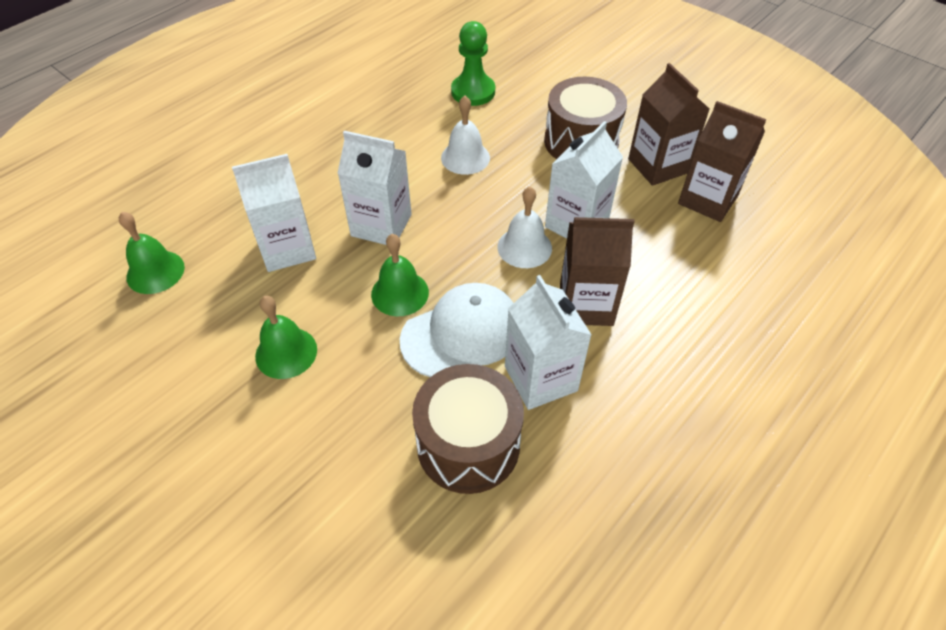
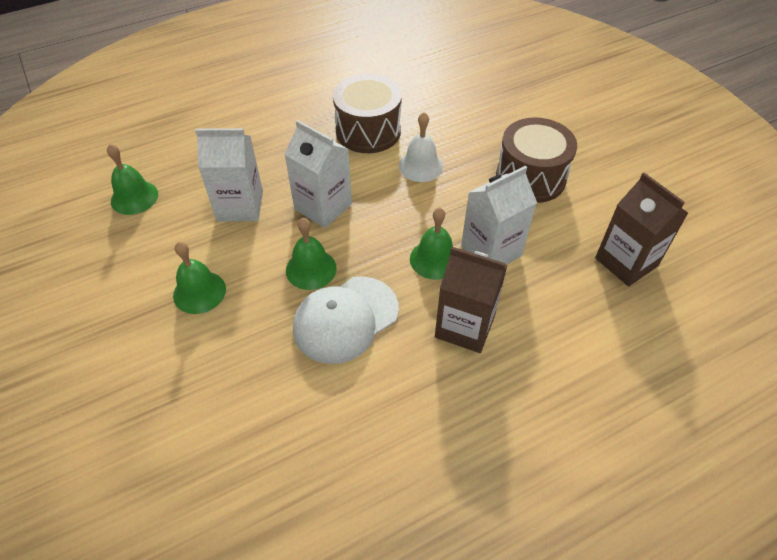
camera: 20 degrees right, 0 degrees up
(462, 333) = (345, 319): white cap -> white cap turned 150 degrees clockwise
(468, 444) = (305, 417): brown drum -> brown drum (368, 131)
(473, 92) = (455, 109): green pawn -> none
(524, 247) = (434, 259): white bell -> green bell
(540, 378) = (393, 380): white carton -> none
(658, 166) = (592, 218): brown carton -> none

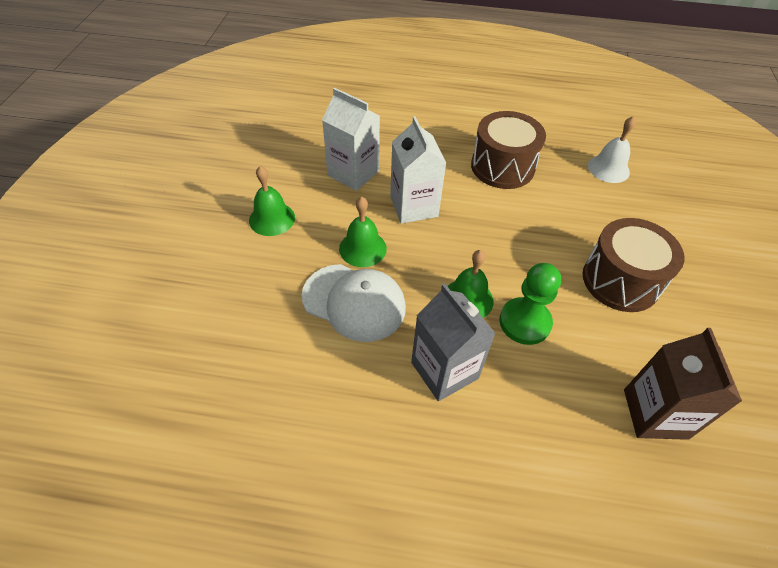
camera: 35 degrees right, 0 degrees up
(134, 197) = (289, 130): green bell -> none
(345, 319) = (354, 302): white cap -> white cap turned 150 degrees counterclockwise
(420, 166) = (523, 217): white bell -> white bell (608, 168)
(465, 326) = (444, 370): brown carton -> grey carton
(491, 251) = (524, 322): white carton -> green pawn

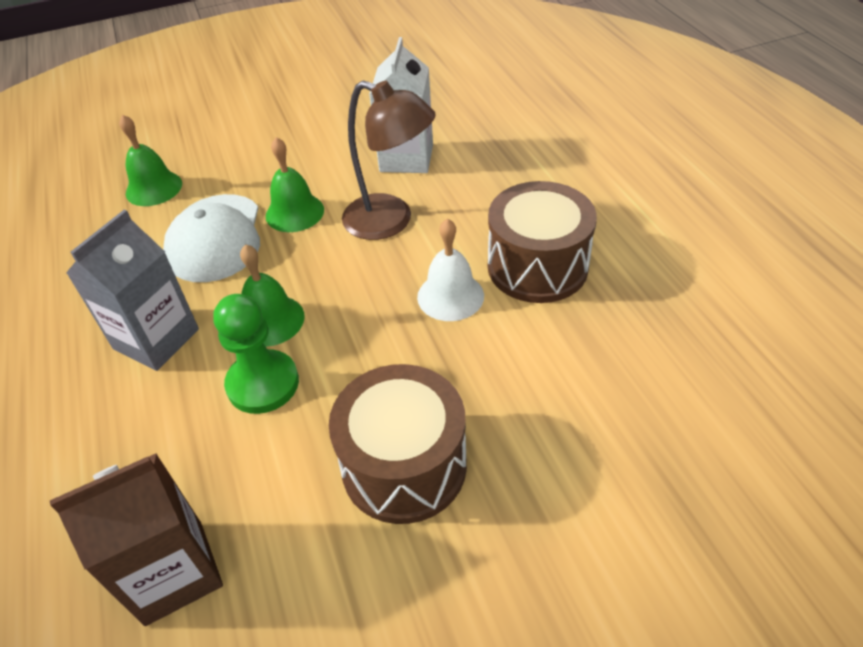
camera: 65 degrees right, 5 degrees down
(272, 219) = (293, 140): green bell -> green bell (154, 188)
(414, 206) = (390, 221): white carton -> brown lamp
(608, 168) = (653, 380): white bell -> white bell (450, 296)

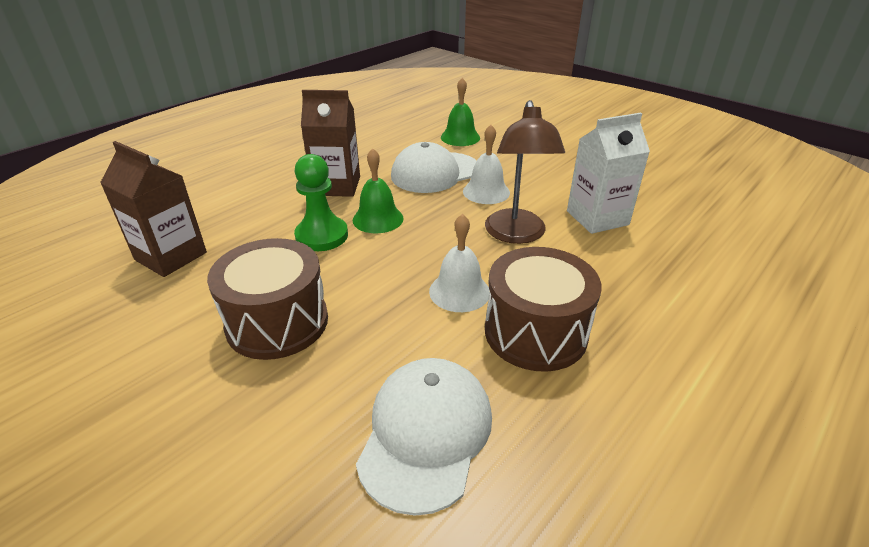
camera: 60 degrees right, 10 degrees down
(156, 339) = (337, 186): grey carton -> brown carton
(294, 212) = (486, 192): green bell -> white bell
(619, 382) = (426, 433): none -> white cap

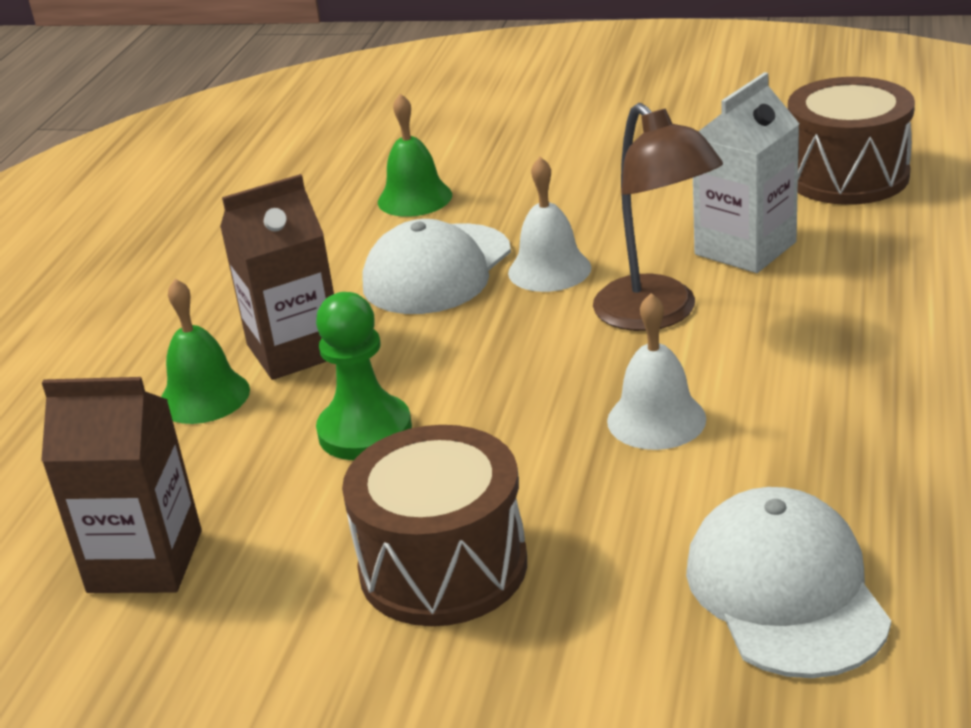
camera: 25 degrees left, 5 degrees down
(378, 219) = (425, 372): green bell -> green bell (204, 396)
(535, 332) = (804, 425): brown drum -> brown drum (847, 176)

